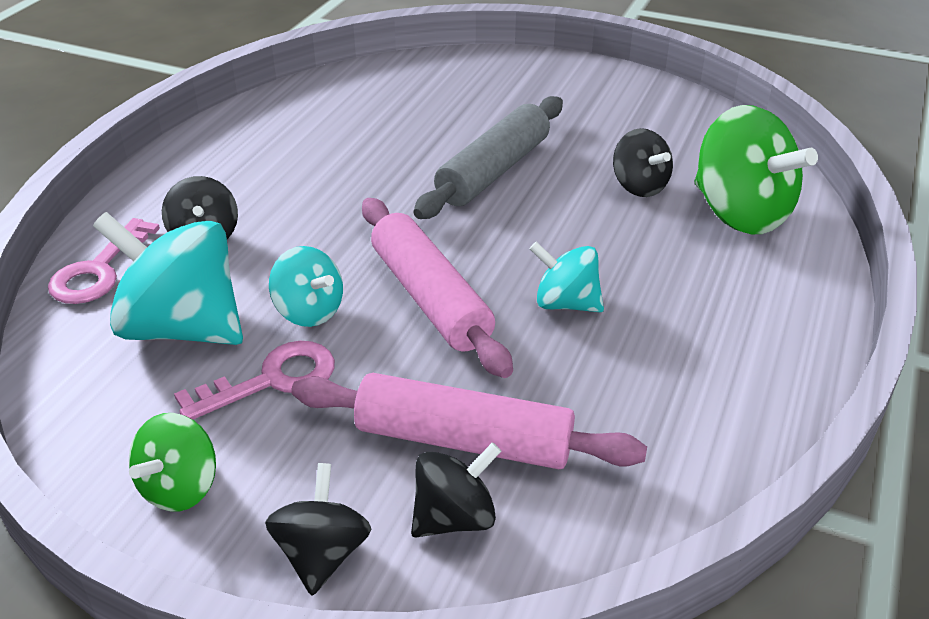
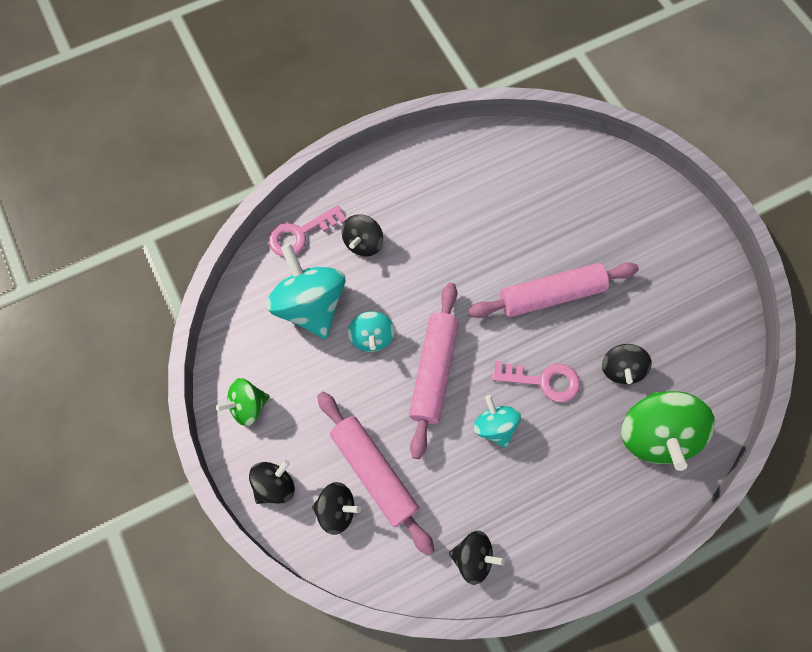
camera: 40 degrees right, 30 degrees up
(271, 380) = (324, 371): pink key -> pink key (543, 380)
(493, 171) = (551, 295): grey rolling pin -> pink rolling pin
(700, 440) = (473, 558): none -> black spinning top

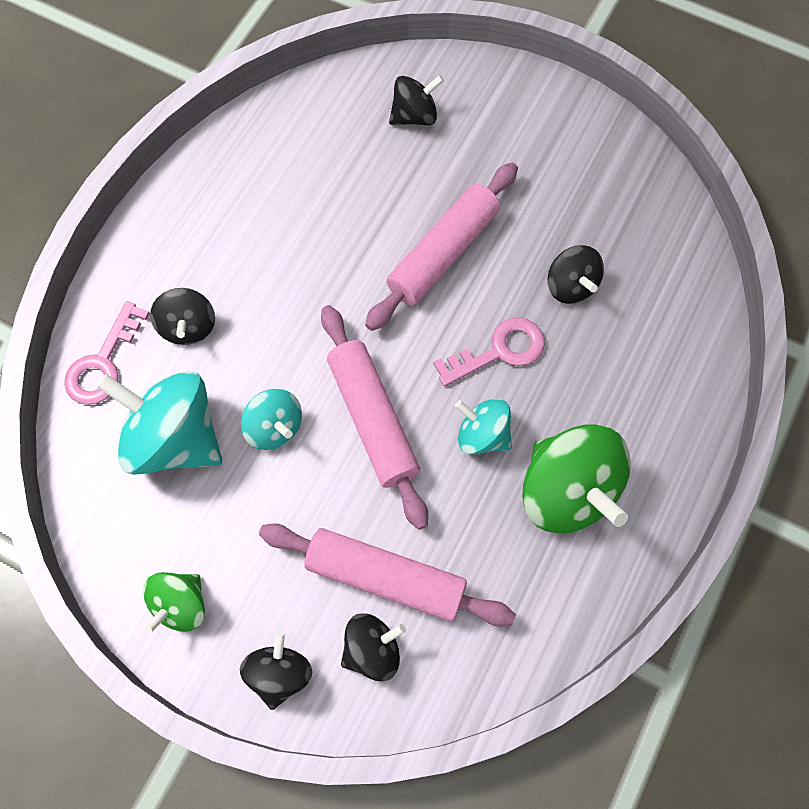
camera: 35 degrees left, 0 degrees up
(473, 558) = (560, 593): black spinning top -> black spinning top (415, 116)
(655, 435) = (652, 332): green spinning top -> green spinning top (567, 491)

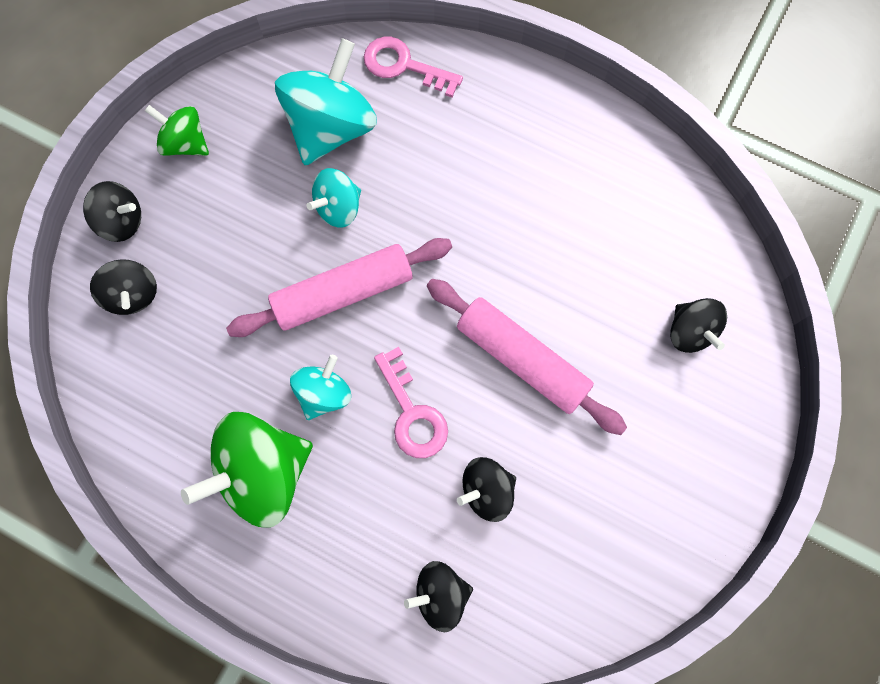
camera: 90 degrees right, 5 degrees up
(188, 327) = (439, 131): black spinning top -> black spinning top (440, 594)
(385, 577) = (194, 305): pink rolling pin -> none

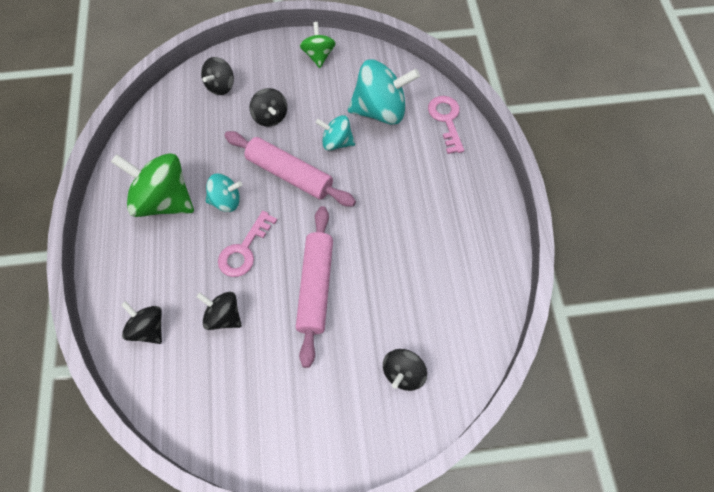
camera: 55 degrees right, 10 degrees down
(122, 221) = (256, 57): black spinning top -> black spinning top (270, 117)

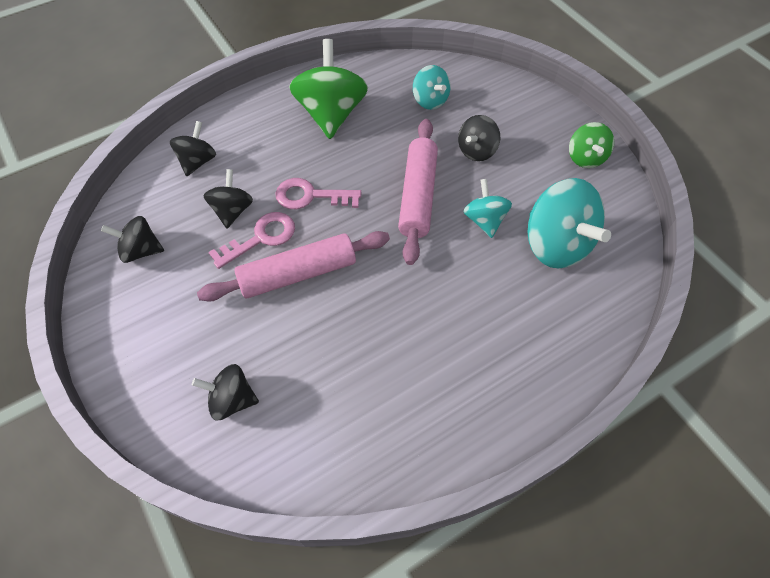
camera: 65 degrees right, 5 degrees down
(220, 86) = (485, 97): black spinning top -> black spinning top (141, 251)
(226, 201) = (357, 159): turquoise spinning top -> turquoise spinning top (430, 101)
(318, 55) = (585, 158): green spinning top -> green spinning top turned 120 degrees clockwise
(446, 120) = (592, 319): pink key -> pink key (261, 238)

